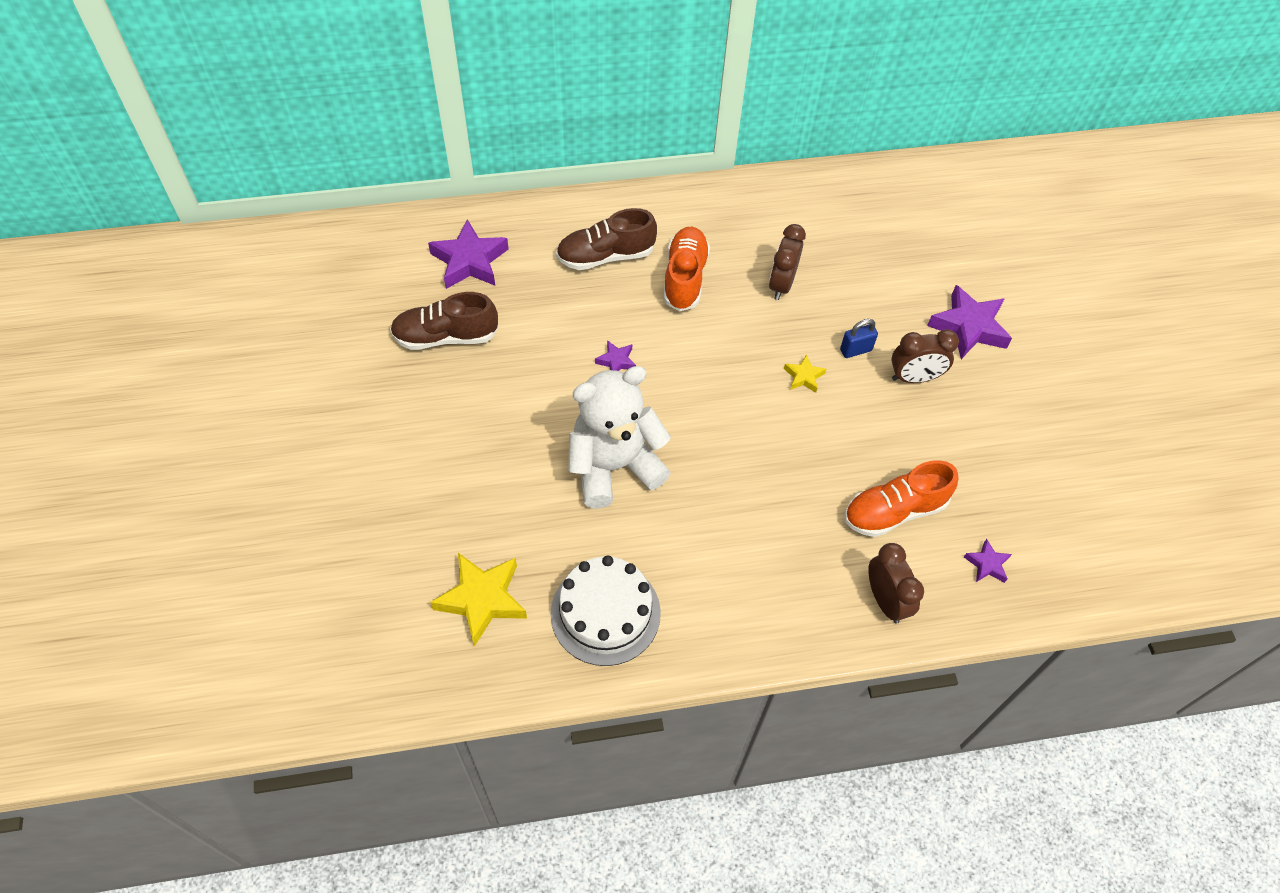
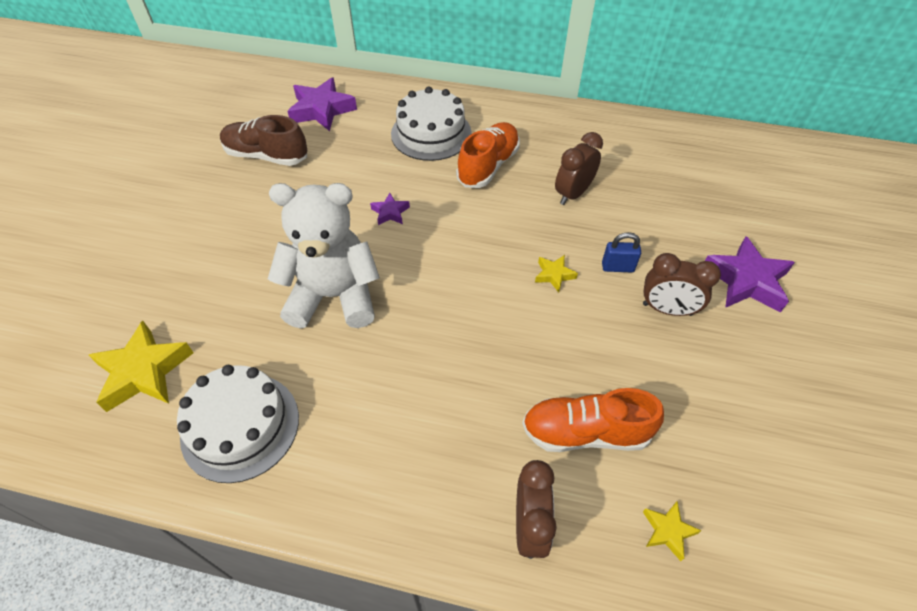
camera: 25 degrees right, 5 degrees down
(606, 256) = (431, 133): brown shoe -> white cake
(987, 564) = (668, 531): purple star -> yellow star

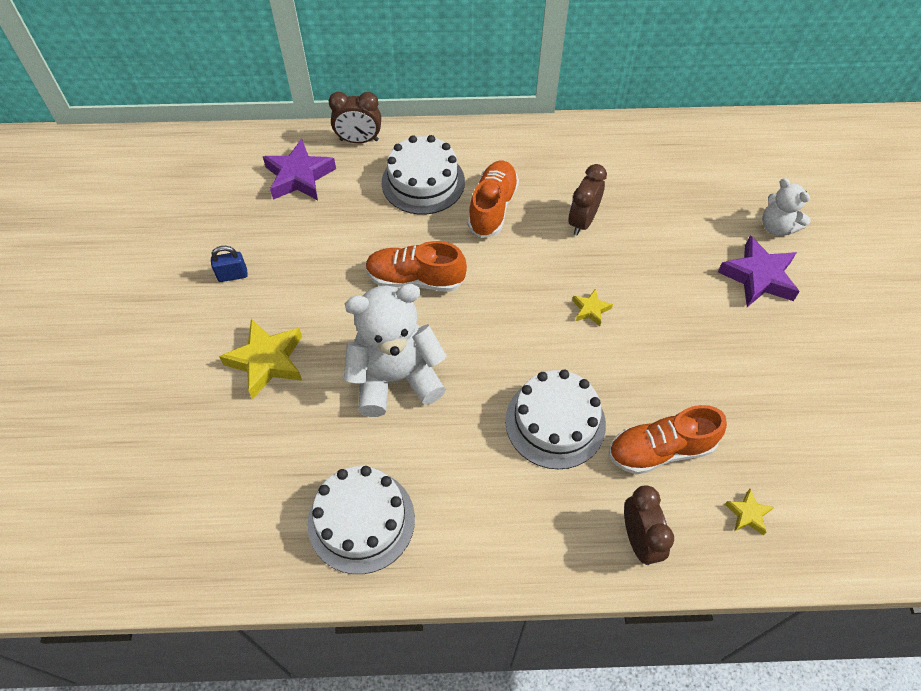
camera: 15 degrees left, 5 degrees up
(143, 372) = (247, 494): yellow star -> yellow star (267, 361)
(266, 156) = (264, 242): brown shoe -> none
(390, 212) = (415, 279): purple star -> orange shoe
(479, 376) = (555, 422): none -> white cake
(617, 267) = (644, 289): blue padlock -> blue padlock (232, 275)
(667, 309) = (698, 320): brown clock -> brown clock (359, 140)
(779, 237) = (777, 226): none -> white teddy bear

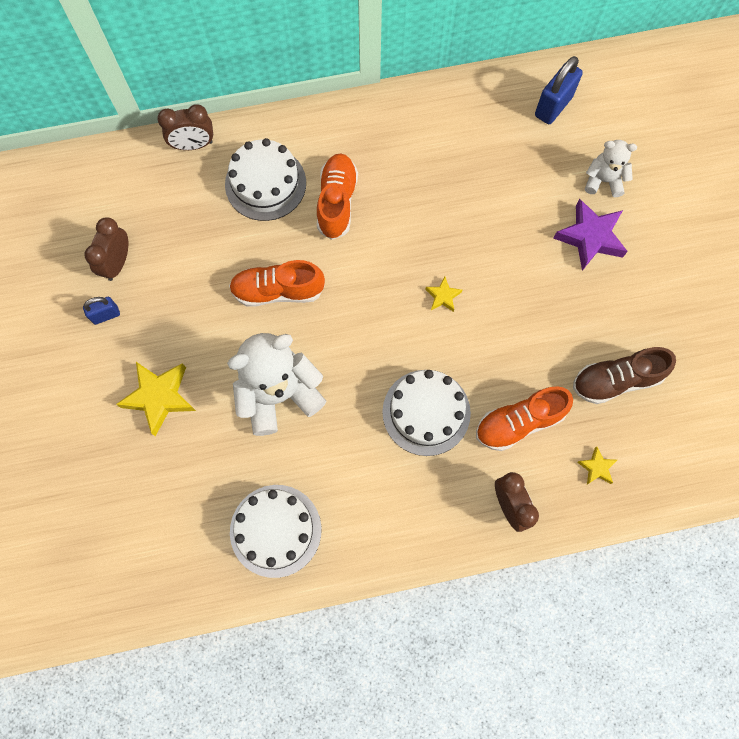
camera: 10 degrees left, 15 degrees up
(299, 176) = (144, 196): purple star -> none
(582, 221) = (423, 203): brown clock -> brown clock (117, 263)
(728, 155) = (553, 106): none -> blue padlock
(777, 226) = (603, 180): white teddy bear -> white teddy bear turned 150 degrees clockwise
(778, 423) = (616, 380): none -> brown shoe

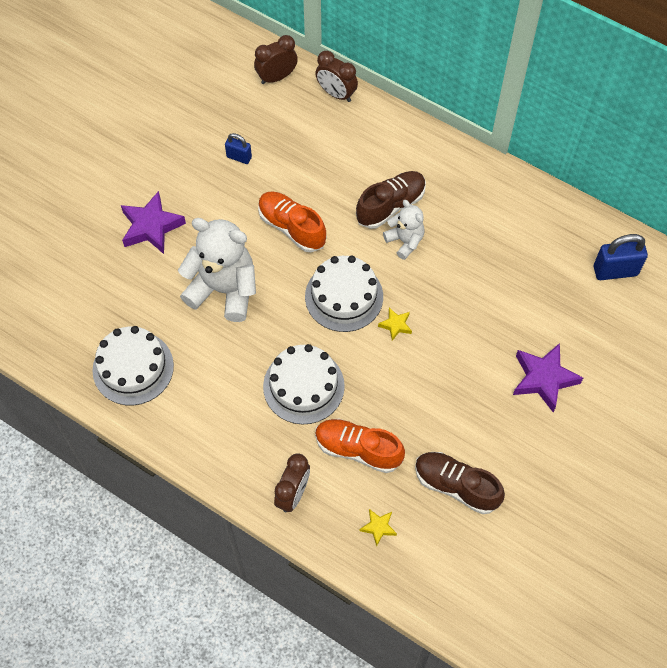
camera: 45 degrees right, 10 degrees down
(106, 315) = (172, 151): blue padlock -> blue padlock (239, 157)
(117, 263) = (212, 126): brown clock -> brown clock (276, 77)
(159, 397) = (151, 227): yellow star -> purple star
(265, 183) = (356, 155): white cake -> white cake (344, 296)
(337, 202) = (390, 206): orange shoe -> brown shoe
(603, 180) = (597, 350): white teddy bear -> white teddy bear (405, 241)

